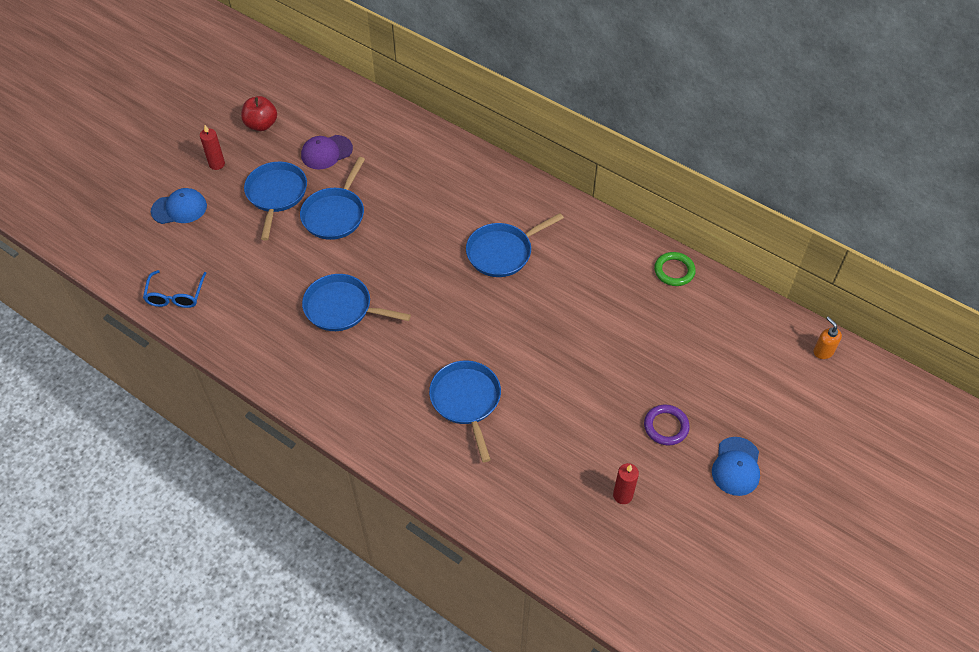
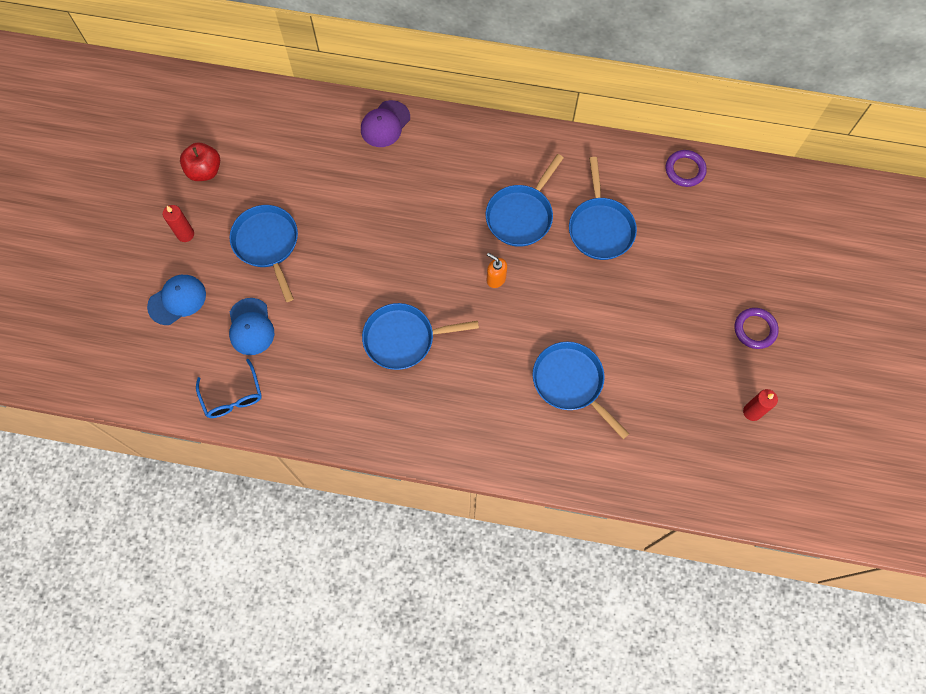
camera: 25 degrees left, 15 degrees up
(326, 152) = (290, 176): purple cap -> purple cap (385, 124)
(335, 214) = (338, 241): blue pan -> blue pan (600, 228)
(674, 271) = (685, 170): green ring -> purple ring
(736, 466) = (831, 341): blue cap -> blue cap (251, 327)
(823, 351) = (848, 197): orange soap dispenser -> orange soap dispenser (496, 279)

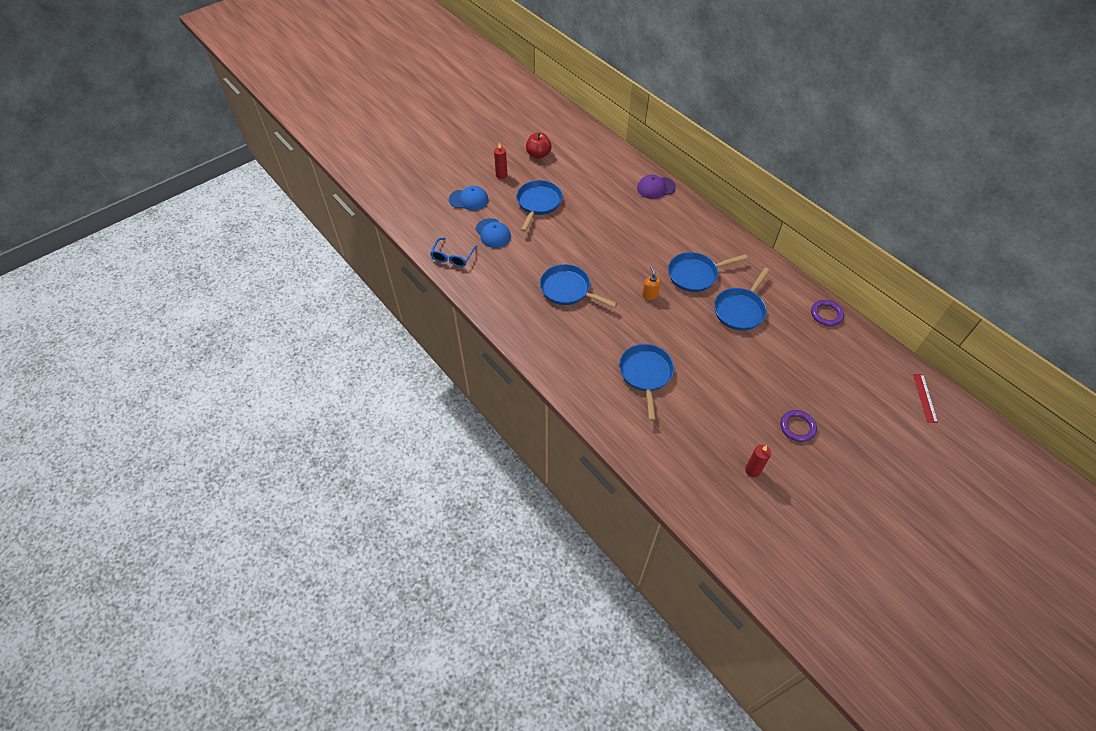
camera: 40 degrees right, 15 degrees down
(251, 327) = (493, 233): blue cap -> blue cap turned 60 degrees counterclockwise
(837, 204) = (924, 398): none -> red ruler

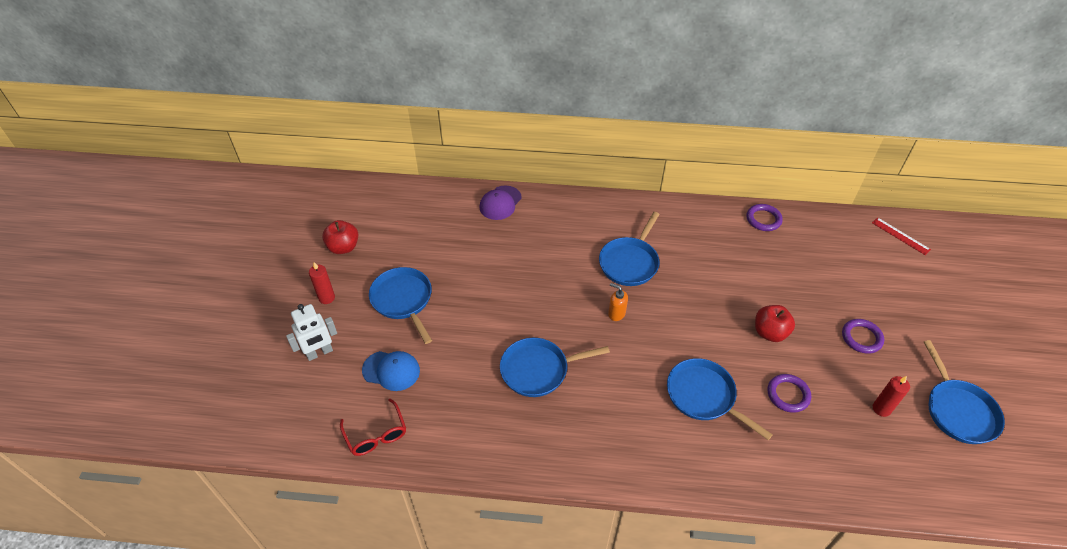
camera: 45 degrees left, 5 degrees down
(452, 257) = (376, 435): blue glasses -> red glasses
(468, 200) = (319, 353): blue cap -> white robot
(700, 414) = (788, 395): none -> purple ring
(735, 376) = (770, 332): none -> red apple
(740, 310) = (701, 267): blue pan -> blue pan (958, 410)

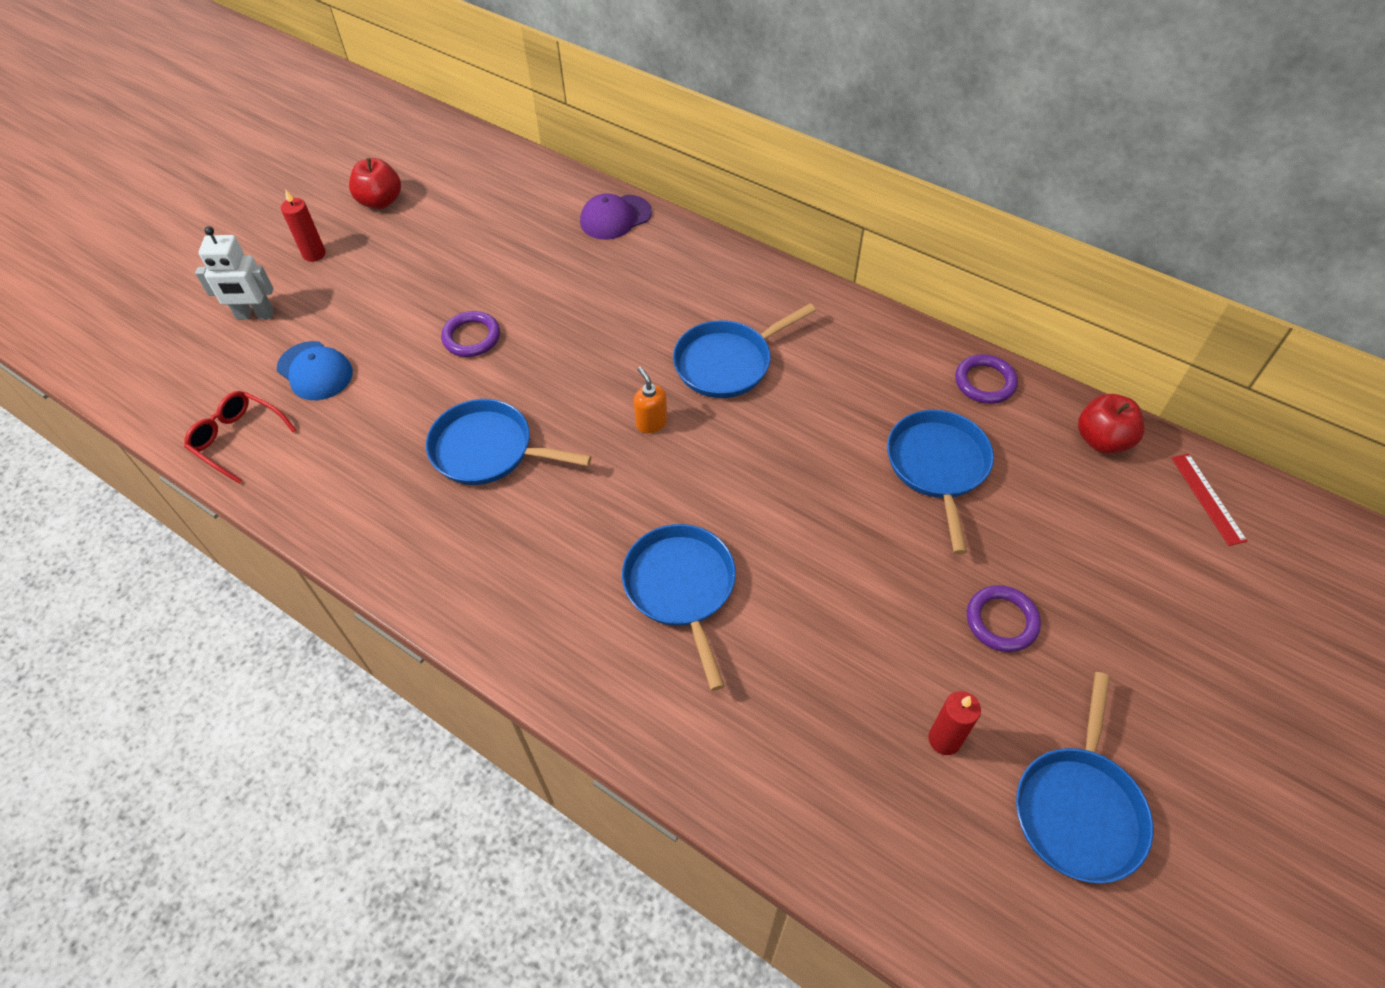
camera: 30 degrees right, 5 degrees up
(376, 435) = (237, 439): red glasses -> red glasses turned 120 degrees clockwise
(403, 300) = (397, 292): blue pan -> blue pan (938, 467)
(770, 332) = (856, 546): red apple -> red apple (1102, 440)
(788, 395) = (809, 646): purple ring -> purple ring (471, 337)

